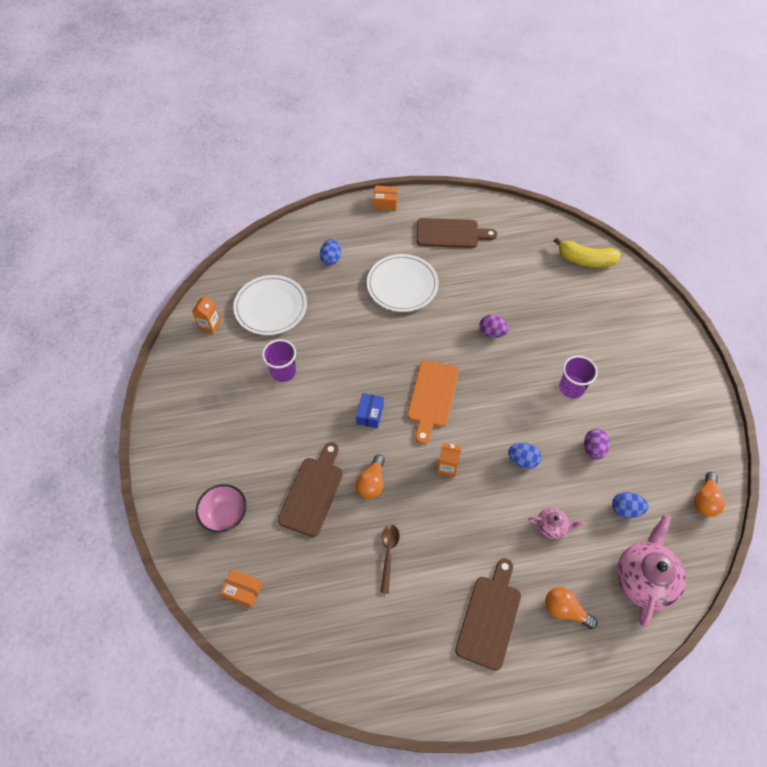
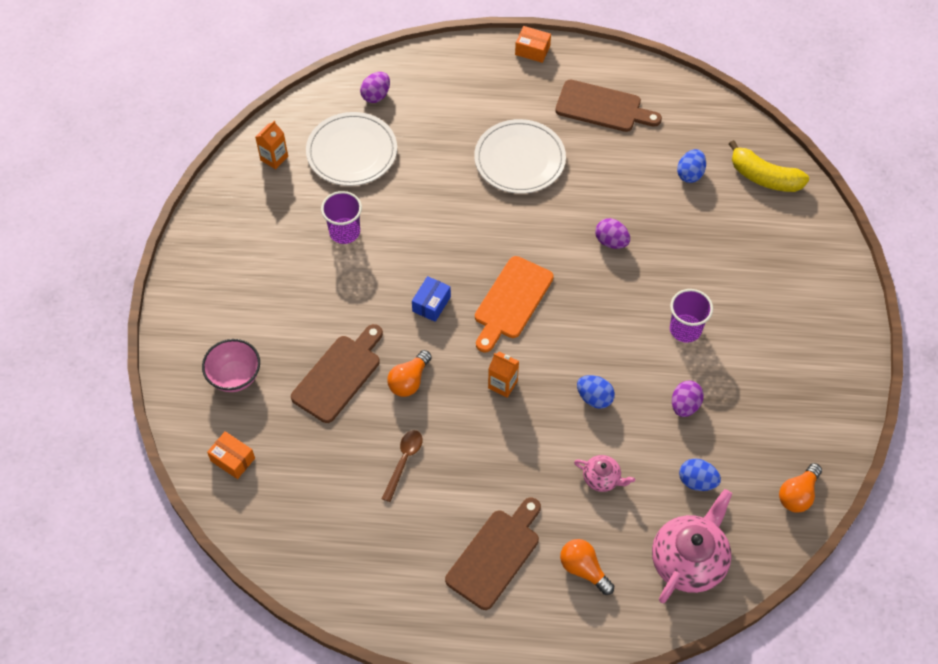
camera: 15 degrees right, 0 degrees up
(277, 260) = (376, 95): none -> purple egg
(331, 259) = (442, 108): blue egg -> blue egg (690, 174)

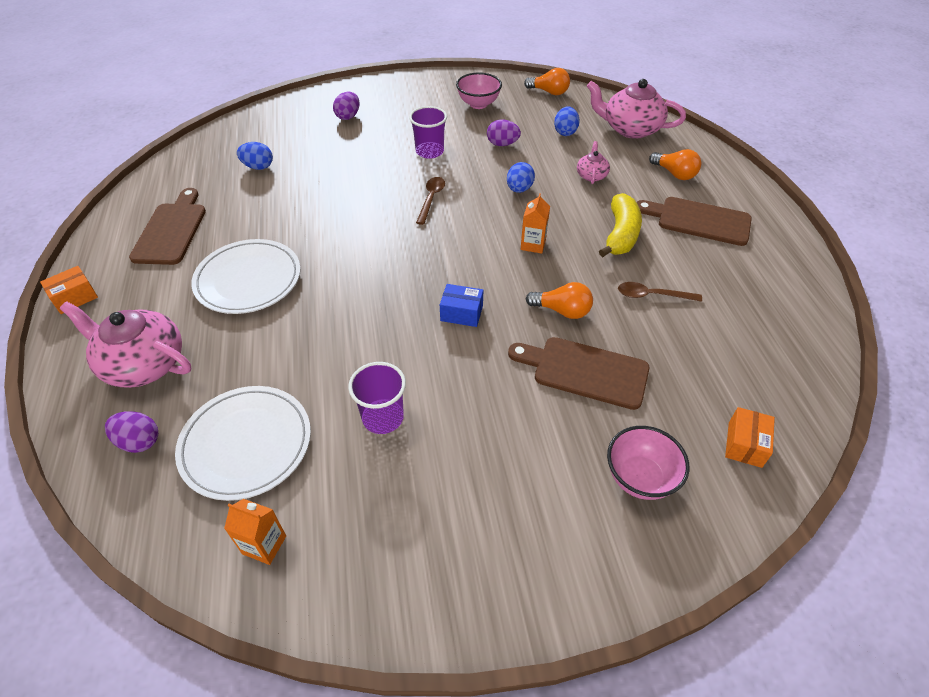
camera: 105 degrees left, 10 degrees down
(446, 95) = (143, 364): none -> pink teapot
(511, 301) = (437, 255): orange cutting board -> none
(532, 50) = (75, 297): orange box -> orange box turned 45 degrees clockwise
(583, 569) = (674, 174): orange light bulb -> orange light bulb turned 75 degrees counterclockwise
(598, 313) = (431, 199): none -> brown spoon
(611, 242) = (347, 202): purple egg -> purple egg (348, 116)
(764, 177) = (258, 129): yellow banana -> yellow banana (620, 234)
(780, 403) = (478, 104): none -> pink bowl

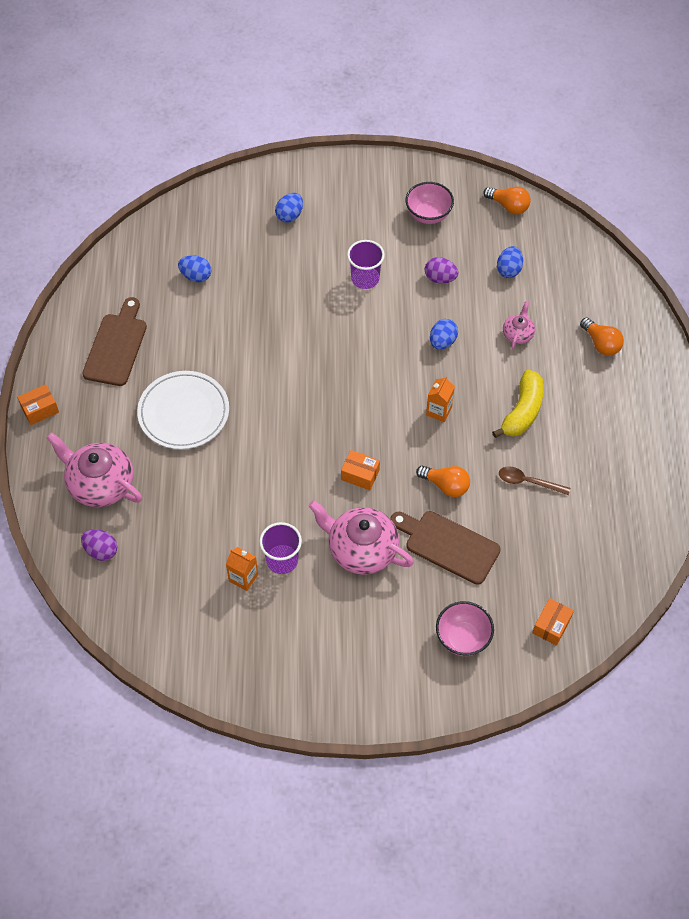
camera: 10 degrees right, 10 degrees up
(246, 444) = (179, 565): white plate -> none
(264, 545) = (190, 642): orange carton -> orange carton (243, 578)
(348, 116) = (289, 215): purple egg -> blue egg
(431, 199) = (356, 342): brown spoon -> none
(461, 313) = (360, 475): blue box -> orange box
(630, 129) = (578, 275): pink teapot -> pink teapot (361, 549)
(698, 220) = (602, 405): brown cutting board -> none

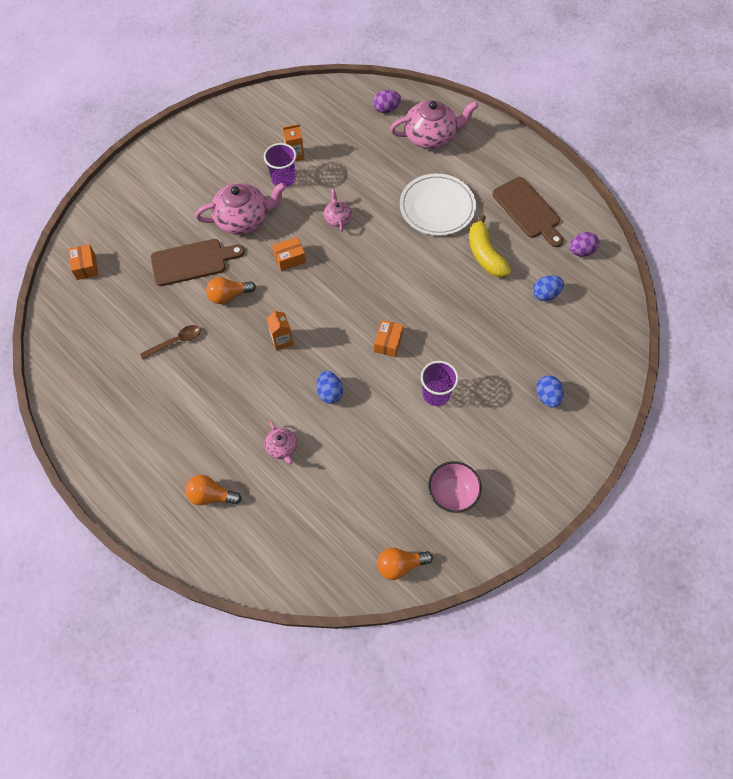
camera: 135 degrees right, 5 degrees up
(40, 409) = (517, 144): orange box -> orange box (388, 342)
(278, 476) = (337, 218): none -> pink teapot
(440, 278) = (384, 443): purple egg -> purple egg (581, 251)
(462, 638) = (136, 220): pink bowl -> none
(509, 270) = (341, 499): blue egg -> none
(522, 411) = (223, 388): yellow banana -> yellow banana (485, 255)

